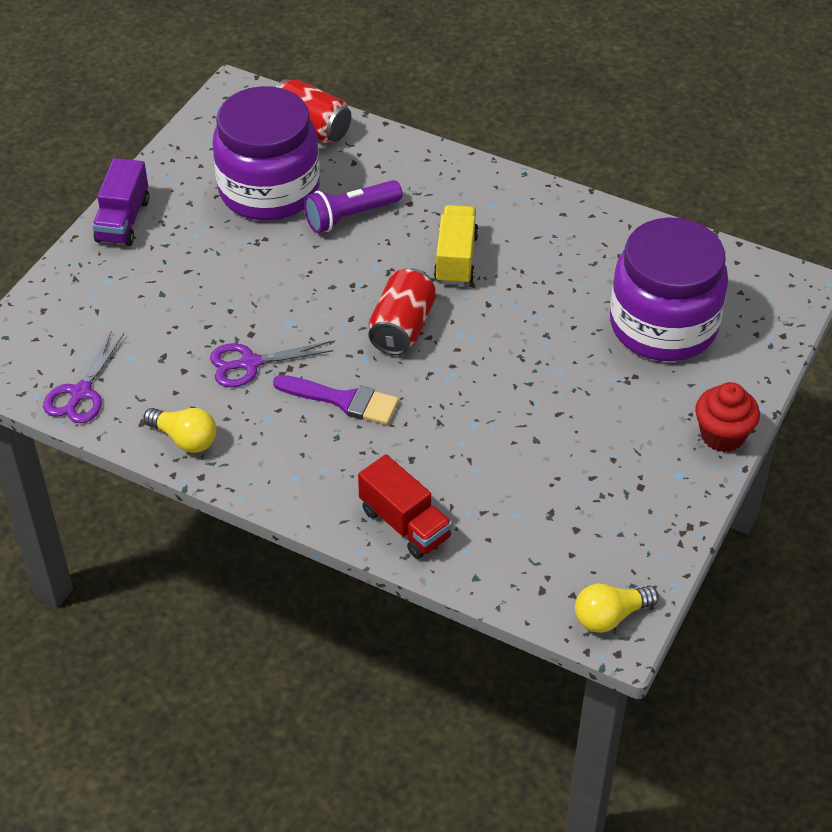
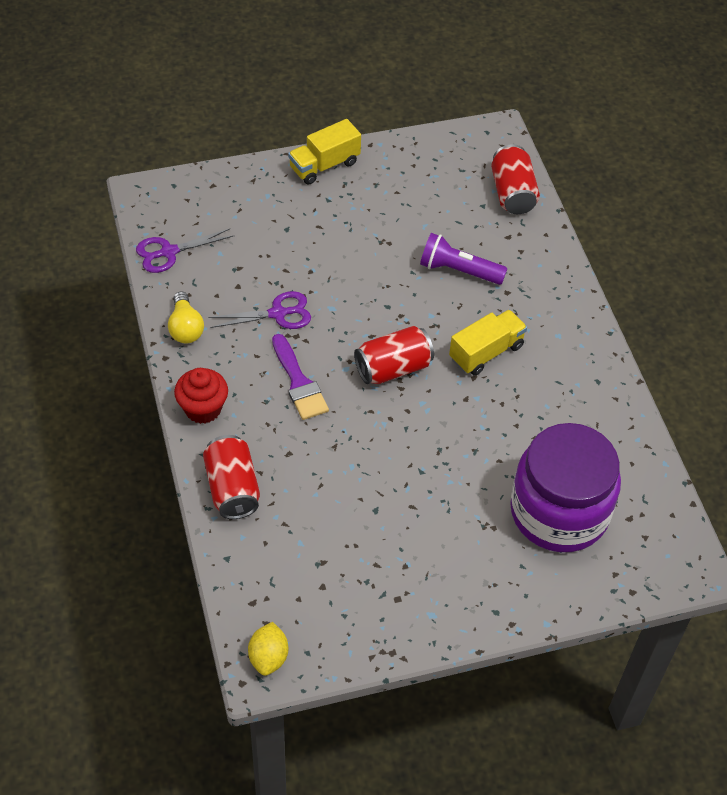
camera: 45 degrees right, 5 degrees up
(123, 220) = (324, 165): purple truck -> yellow truck
(250, 363) = (278, 313): purple scissors -> purple scissors turned 135 degrees clockwise
(269, 190) = (432, 213): purple jar -> none
(405, 524) = (232, 488): red truck -> red can
(610, 616) = (268, 657): yellow light bulb -> yellow lemon
(722, 435) = (495, 617): red cupcake -> red cupcake (203, 409)

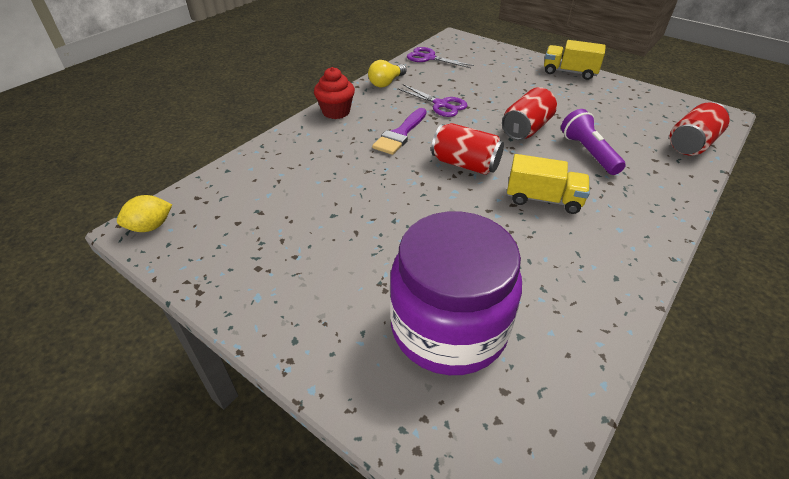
camera: 55 degrees right, 10 degrees down
(232, 488) = (286, 147): red can -> red can (526, 129)

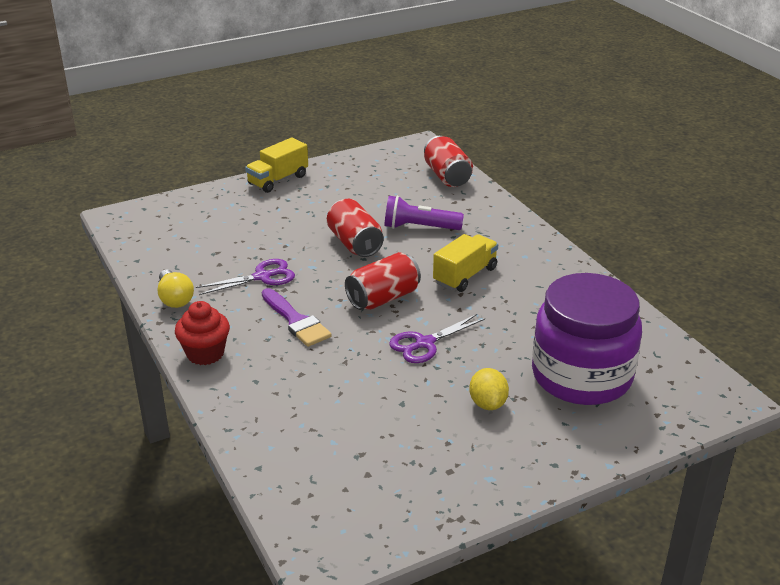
camera: 65 degrees left, 10 degrees down
(150, 227) = (327, 547): yellow lemon -> yellow lemon (487, 403)
(429, 58) = (148, 250): purple scissors -> purple scissors (424, 343)

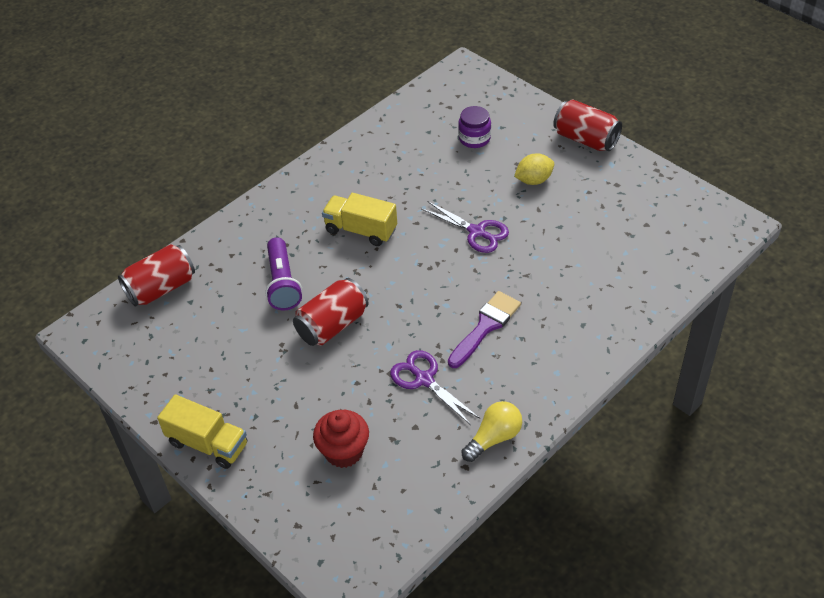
camera: 105 degrees left, 15 degrees up
(205, 353) = (566, 375): red cupcake -> red cupcake (344, 451)
(383, 298) = (421, 276): red can -> red can (585, 139)
(581, 376) = (474, 138): purple jar -> purple jar, size x0.41

